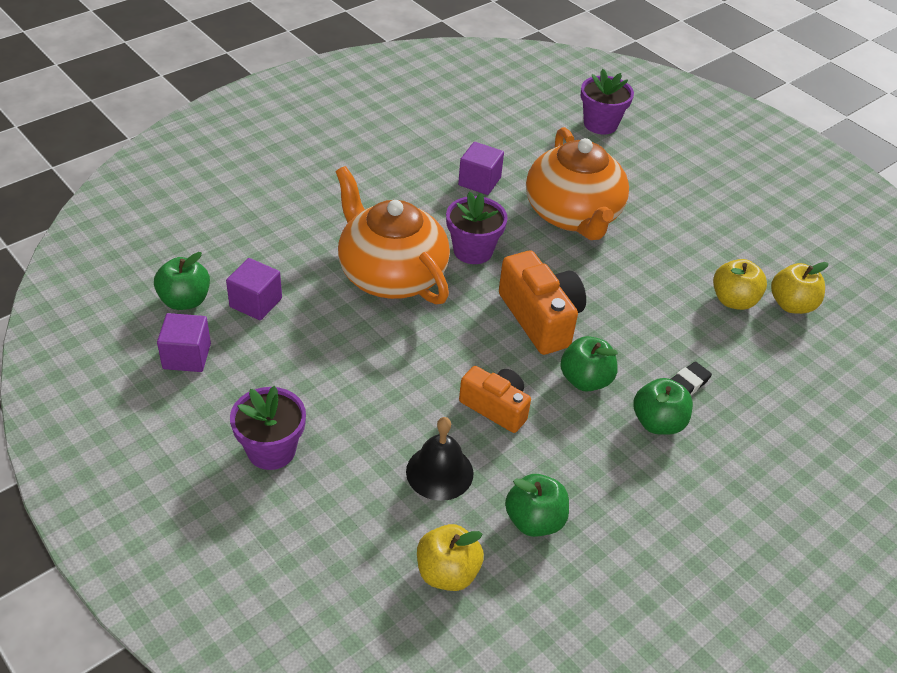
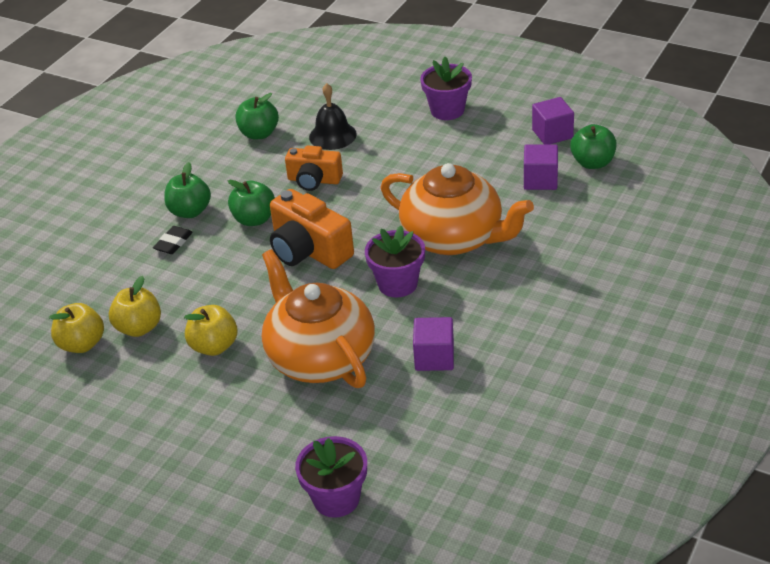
camera: 165 degrees right, 5 degrees down
(447, 573) = (301, 97): yellow apple -> yellow apple (214, 346)

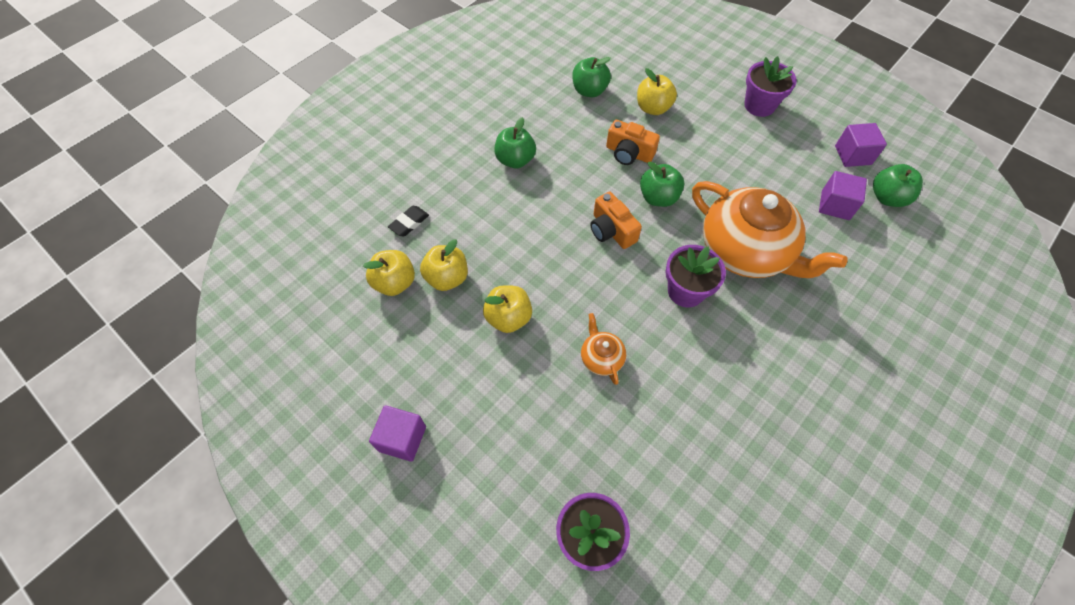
camera: 10 degrees right, 20 degrees up
(173, 243) = (494, 191): black eraser -> black eraser (409, 223)
(254, 219) = (569, 183): green apple -> green apple (658, 197)
(309, 250) = (611, 230): orange camera -> orange camera, size x0.66
(320, 357) = (601, 358): orange teapot -> orange teapot, size x0.43
(332, 135) = (653, 108): black bell -> yellow apple
(434, 357) = (707, 389): purple cube -> purple cube (402, 439)

